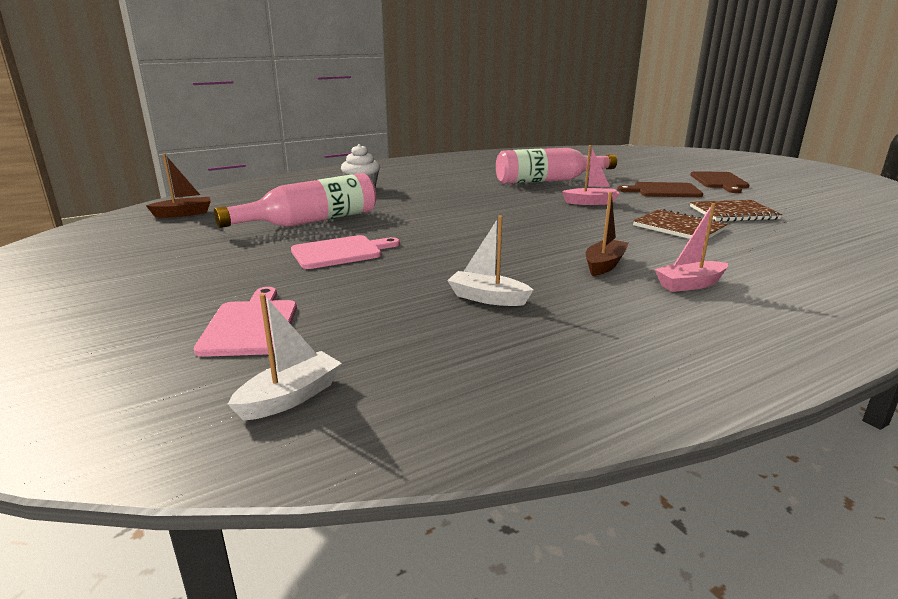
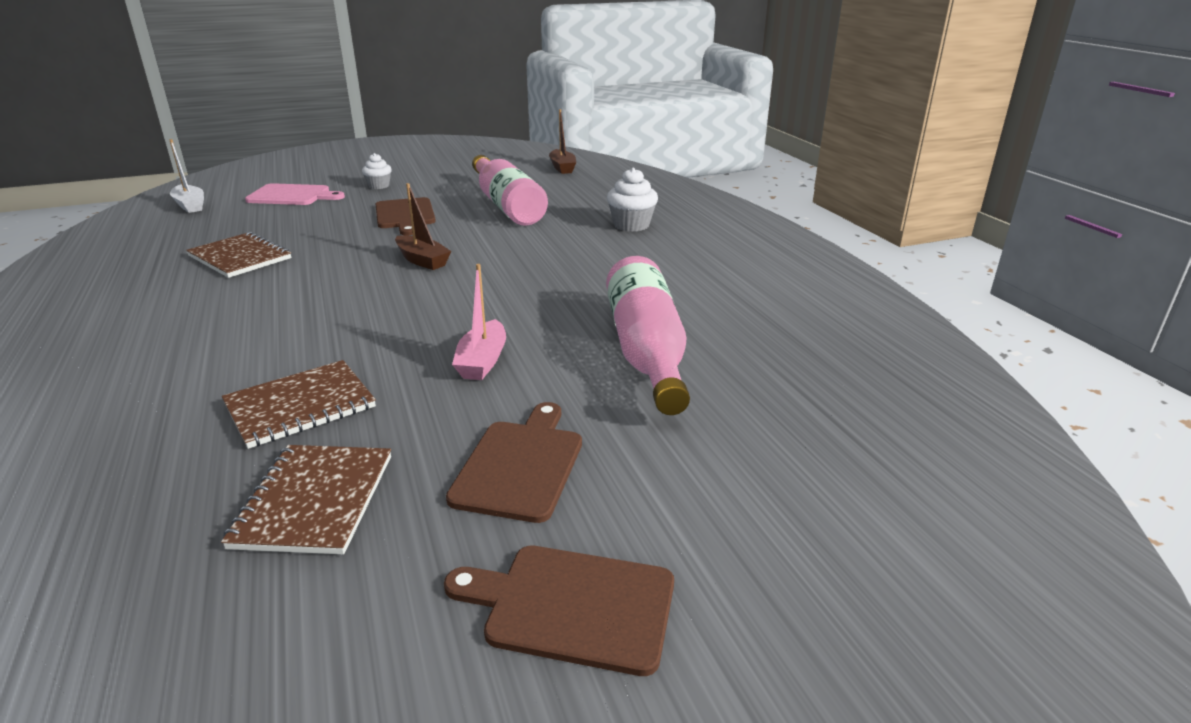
camera: 100 degrees right, 5 degrees up
(220, 281) = (379, 186): none -> white cupcake
(340, 252) = (405, 215): pink cutting board -> brown cutting board
(487, 298) = (240, 257): white boat -> brown notebook
(604, 265) = (241, 317): brown boat -> brown boat (422, 260)
(690, 284) = (135, 351): pink boat -> none

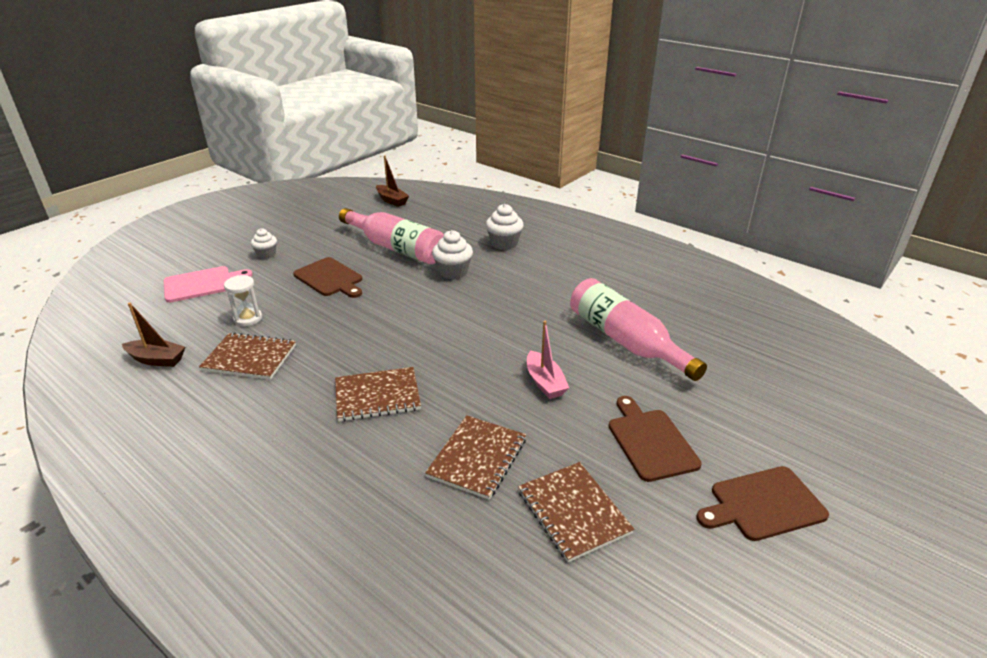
camera: 30 degrees left, 5 degrees up
(190, 205) = (117, 320): white boat -> none
(286, 228) = (248, 319): none -> white hourglass
(295, 319) = (377, 396): none -> brown notebook
(422, 260) = (400, 316): brown boat -> brown boat (157, 359)
(535, 237) = (453, 272): none -> white cupcake

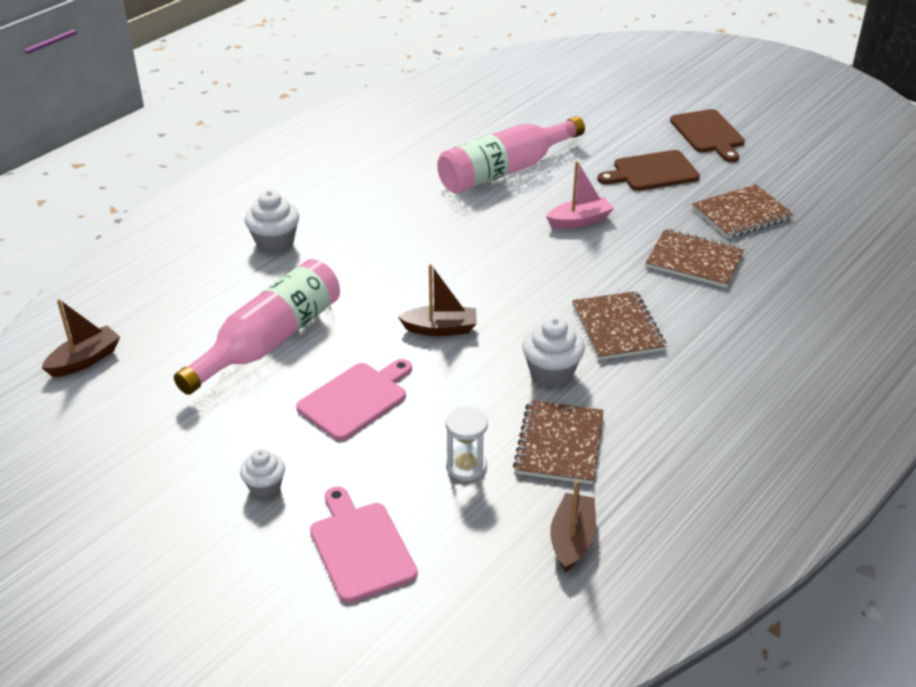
camera: 90 degrees left, 5 degrees up
(330, 278) = (355, 399): brown cutting board -> pink cutting board
(395, 308) = (440, 329): none -> brown boat
(453, 272) = (350, 284): white cupcake -> white cupcake (551, 373)

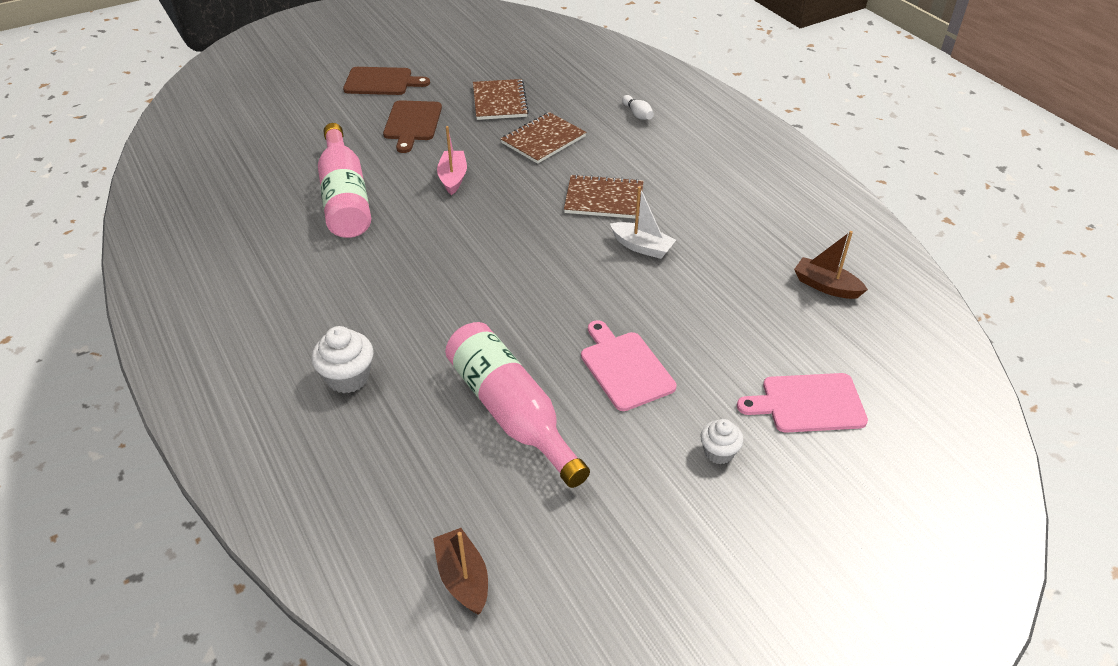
camera: 70 degrees left, 5 degrees up
(440, 329) = (554, 293): brown boat -> none
(466, 466) = (733, 320): white hourglass -> none
(551, 373) = (642, 247): white cupcake -> white boat
(559, 444) = (725, 265): brown notebook -> none
(809, 318) = (637, 114): none -> white bowling pin

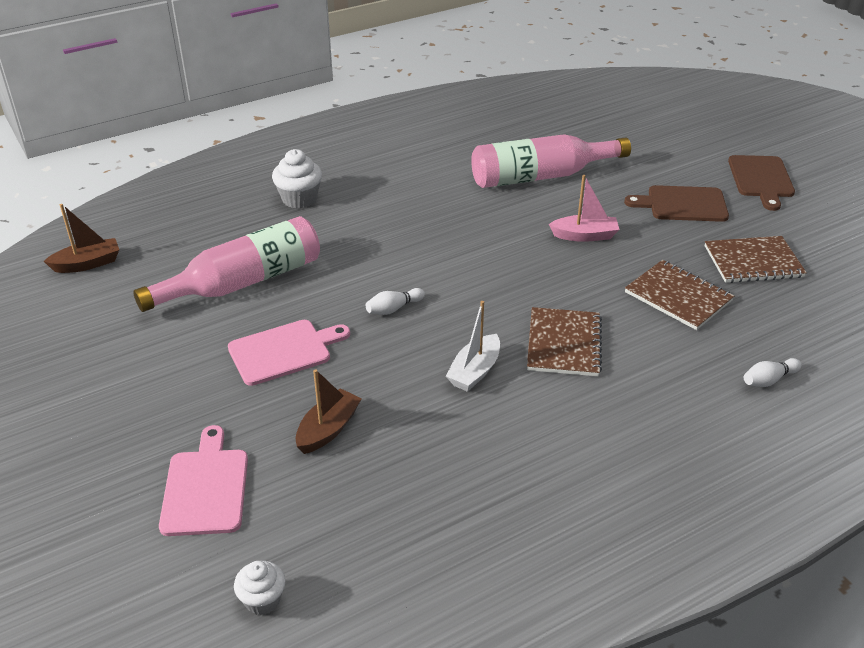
camera: 90 degrees right, 5 degrees down
(558, 295) = (393, 309): none -> white bowling pin
(718, 452) = (160, 409): white cupcake -> white cupcake (262, 600)
(826, 286) = (400, 537): brown boat -> brown boat (328, 429)

